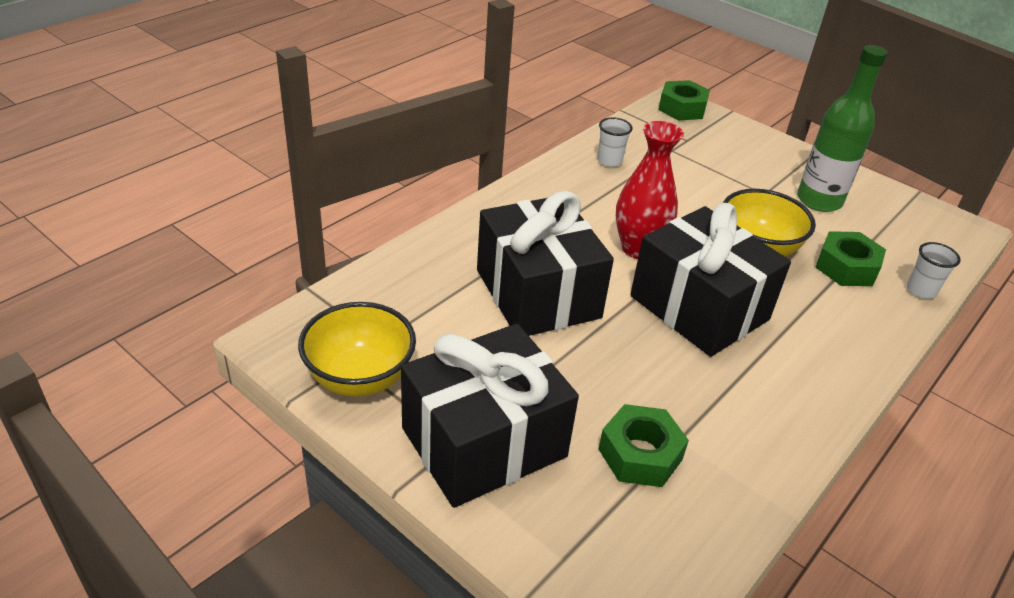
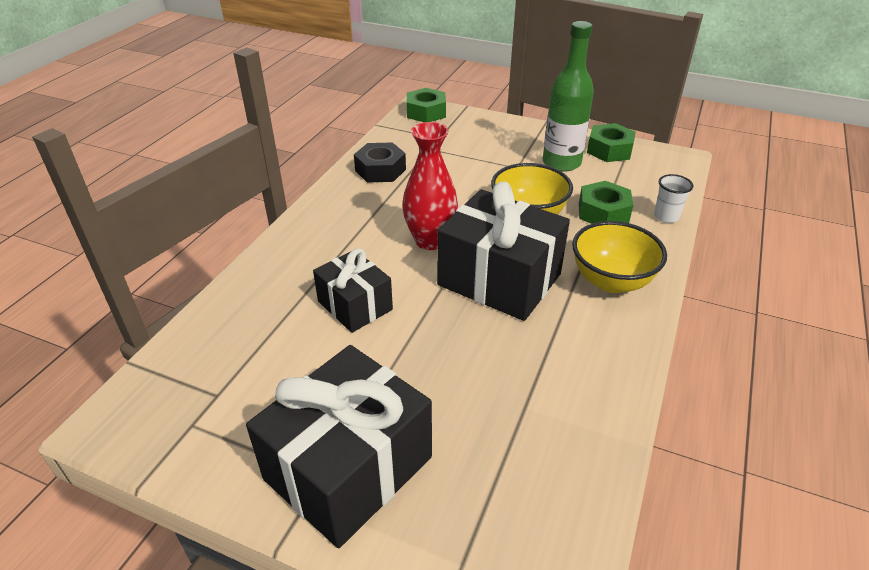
camera: 15 degrees left, 0 degrees up
(360, 378) = (205, 440): yellow bowl -> yellow bowl (611, 281)
(538, 294) = (355, 305): black gift -> black gift, size x0.58
(609, 161) = (380, 170): white cup -> black nut
(640, 454) = (496, 432): green nut -> green nut (609, 150)

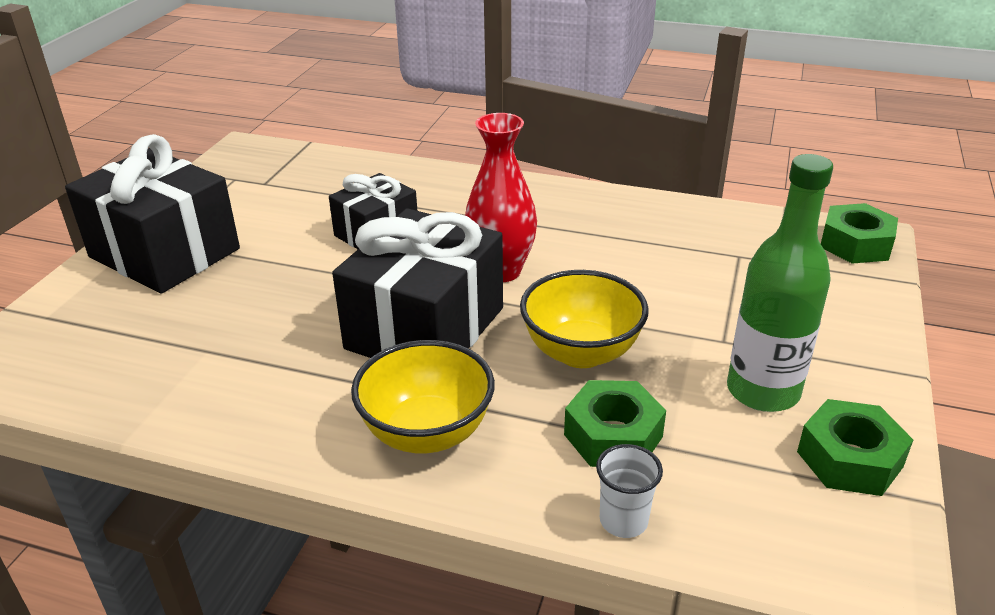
camera: 85 degrees right, 5 degrees down
(380, 170) = (657, 222): black nut -> none

